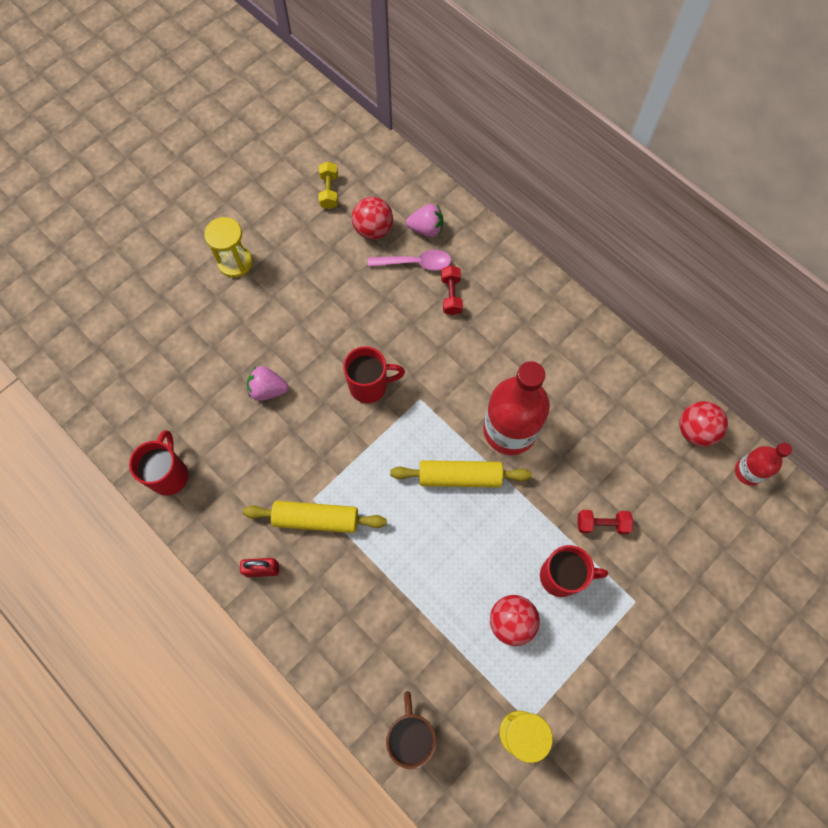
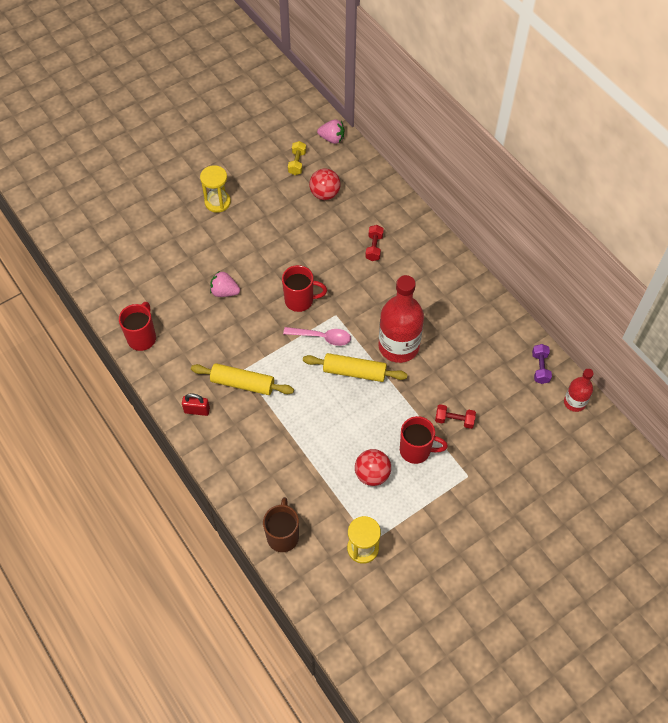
camera: 10 degrees right, 10 degrees down
(415, 263) = (351, 221): pink spoon -> pink spoon (322, 337)
(426, 229) = (365, 199): pink strawberry -> pink strawberry (332, 139)
(695, 430) = (540, 368): red ball -> purple dumbbell

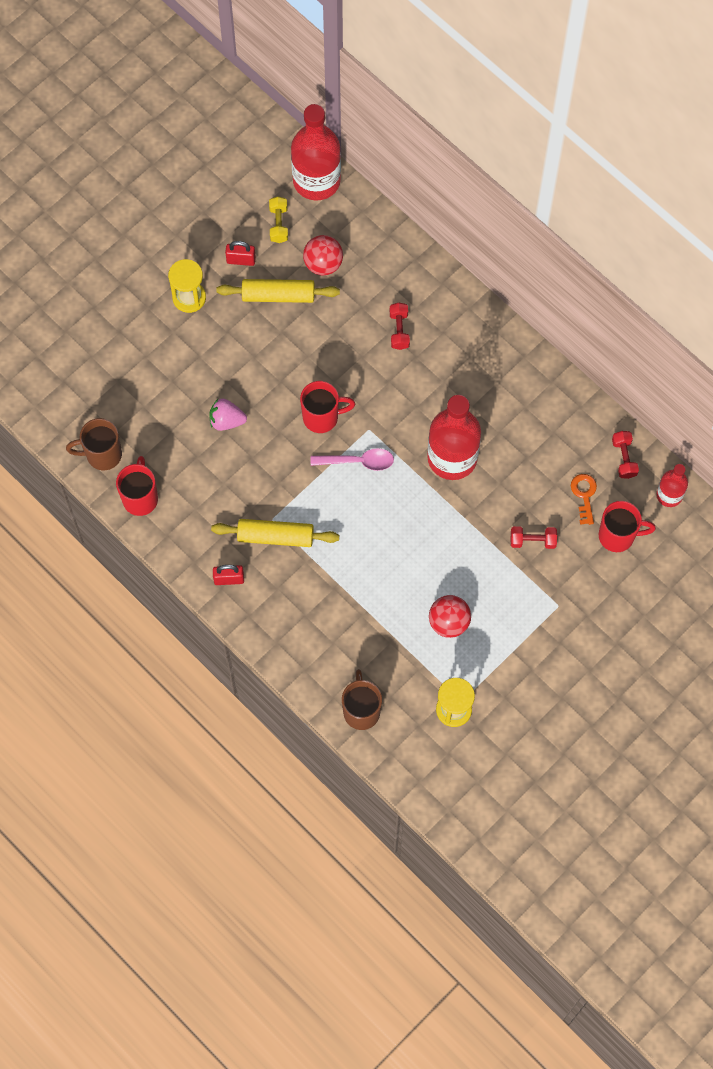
camera: 10 degrees left, 10 degrees up
(121, 301) = (102, 455): none -> brown mug
(263, 183) = (241, 260): none -> red padlock
(332, 139) = (316, 180): pink strawberry -> red bottle
(354, 372) = (405, 499): yellow rolling pin -> yellow rolling pin (278, 295)
(416, 450) = (494, 585): red mug -> red mug (618, 536)
(503, 391) = (584, 495): none -> orange key
(540, 368) = (624, 458): purple dumbbell -> red dumbbell

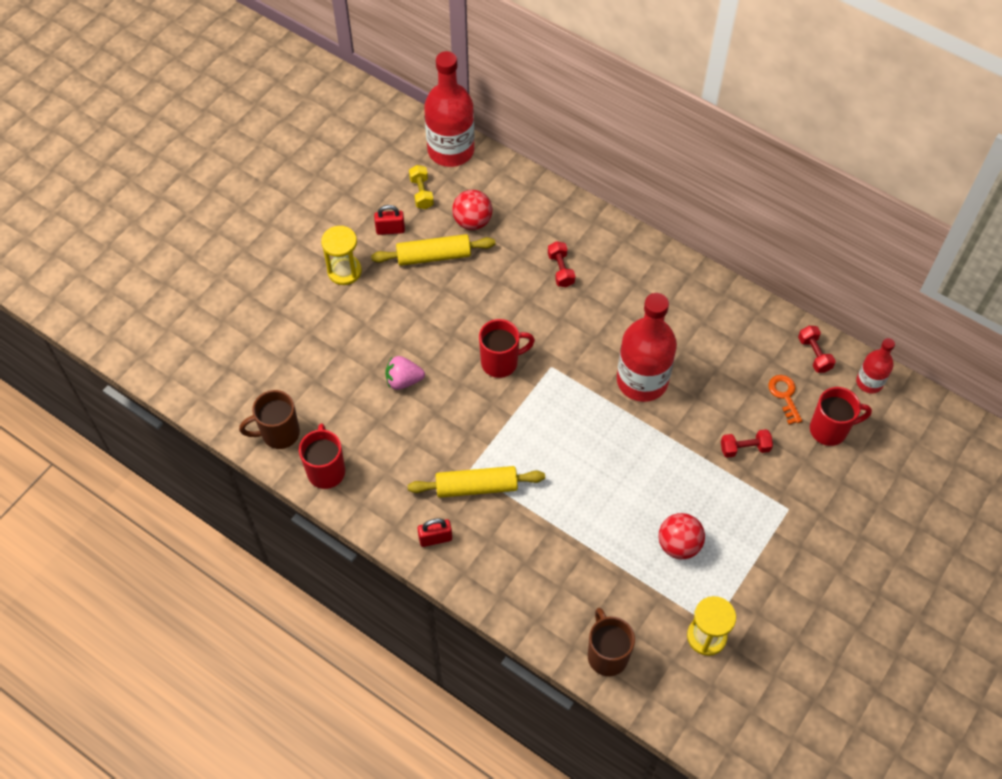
camera: 10 degrees left, 10 degrees down
(358, 461) = (547, 399): pink spoon -> none

